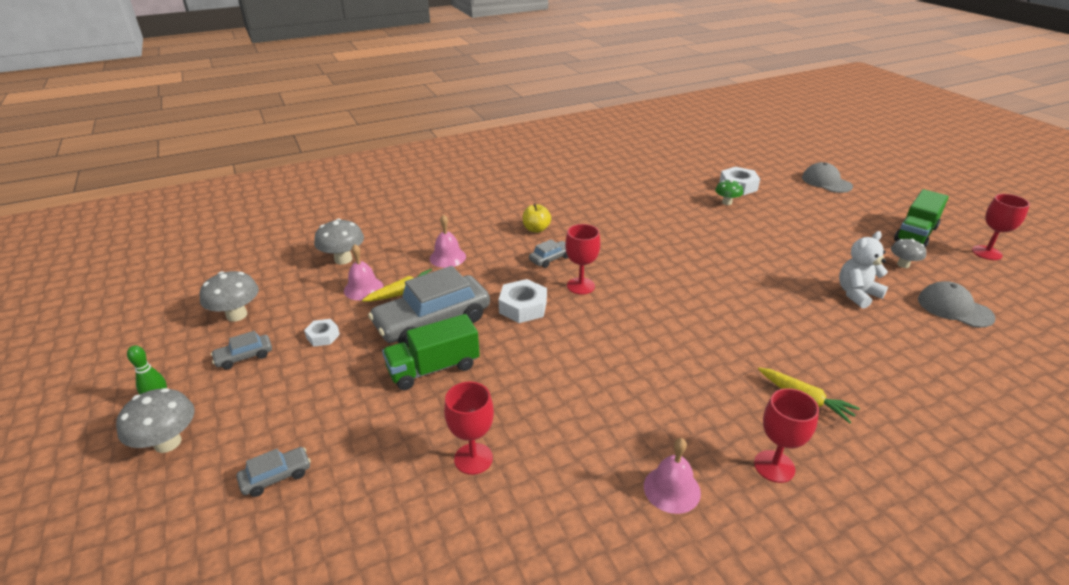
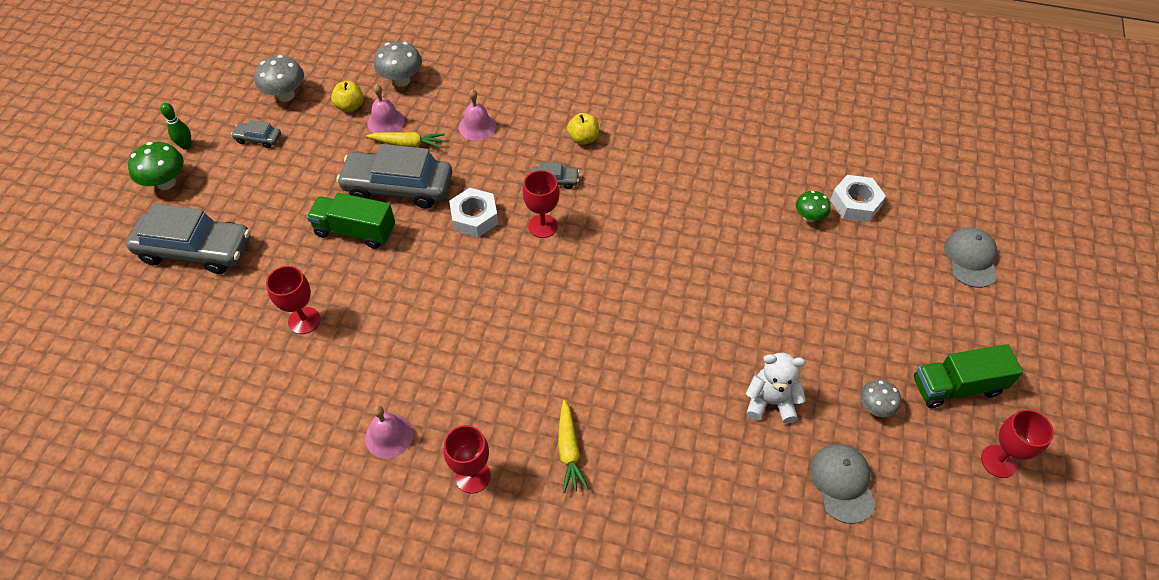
camera: 40 degrees right, 20 degrees up
(168, 443) = (166, 182): grey mushroom -> green mushroom
(276, 477) = (195, 250): grey car -> grey car, size x2.23
(315, 294) = (350, 106): none -> yellow apple
(323, 336) = (318, 152): white nut -> none

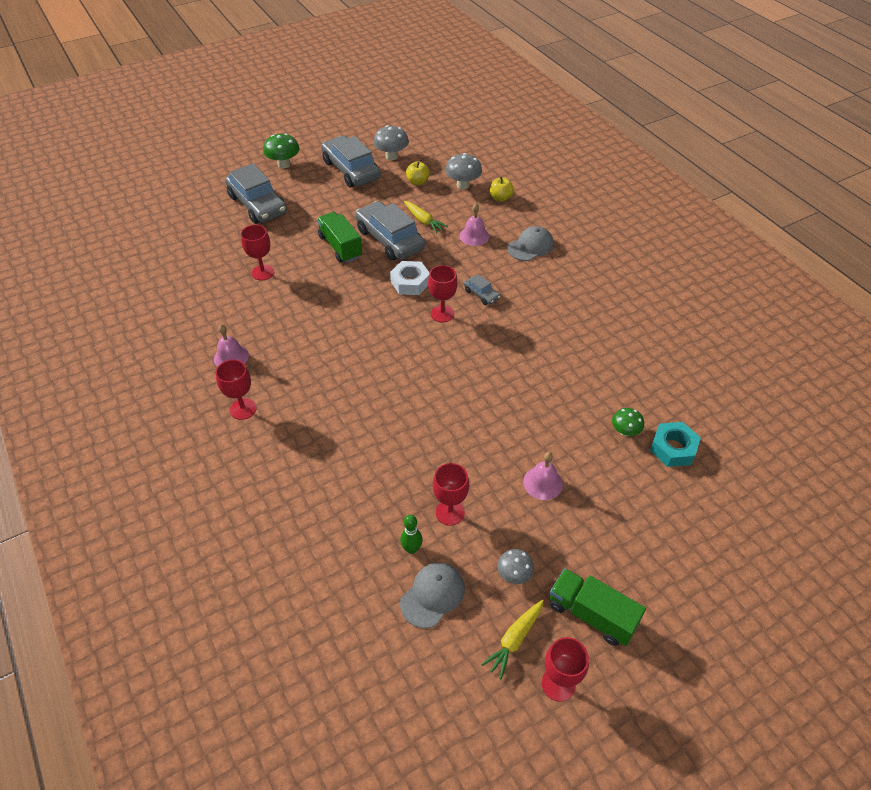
camera: 45 degrees right, 5 degrees down
(186, 146) = (314, 152): green bowling pin -> green bowling pin (411, 549)
(258, 139) = (351, 170): grey car -> grey car, size x2.23
(386, 122) = (426, 201): pink bell -> pink bell (543, 483)
(569, 451) = (304, 438): yellow carrot -> yellow carrot (514, 640)
(583, 138) = (530, 283): yellow apple -> yellow apple (500, 198)
(770, 402) = (450, 512): white teddy bear -> red goblet
(855, 203) = (673, 448): white nut -> turquoise nut
(970, 259) = (719, 550): grey cap -> grey cap (530, 246)

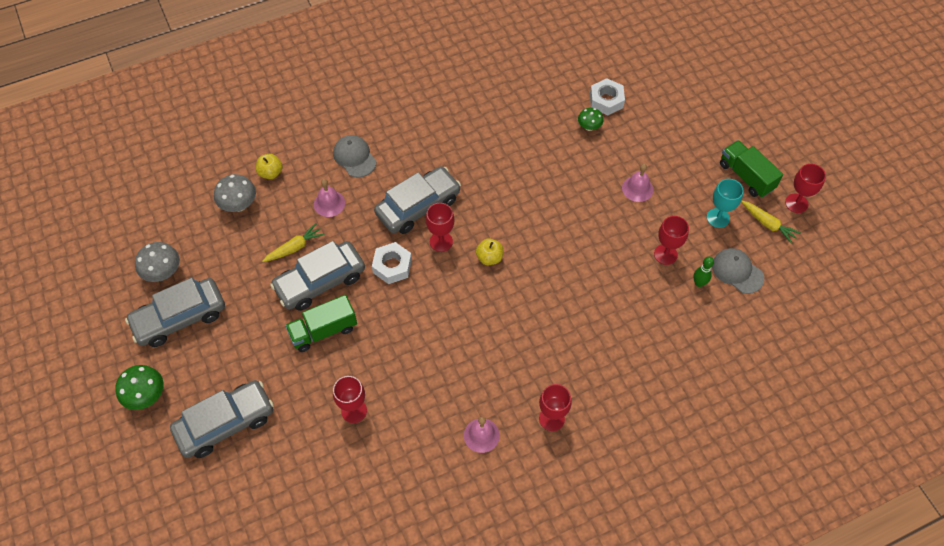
camera: 85 degrees left, 10 degrees up
(417, 182) = (222, 249): yellow apple -> yellow apple (489, 258)
(481, 294) = (418, 206): grey car -> grey car, size x2.23
(514, 574) = (718, 218): grey mushroom -> turquoise goblet
(591, 614) = (746, 176): green truck -> green truck turned 105 degrees clockwise
(673, 448) = (606, 100): turquoise nut -> white nut

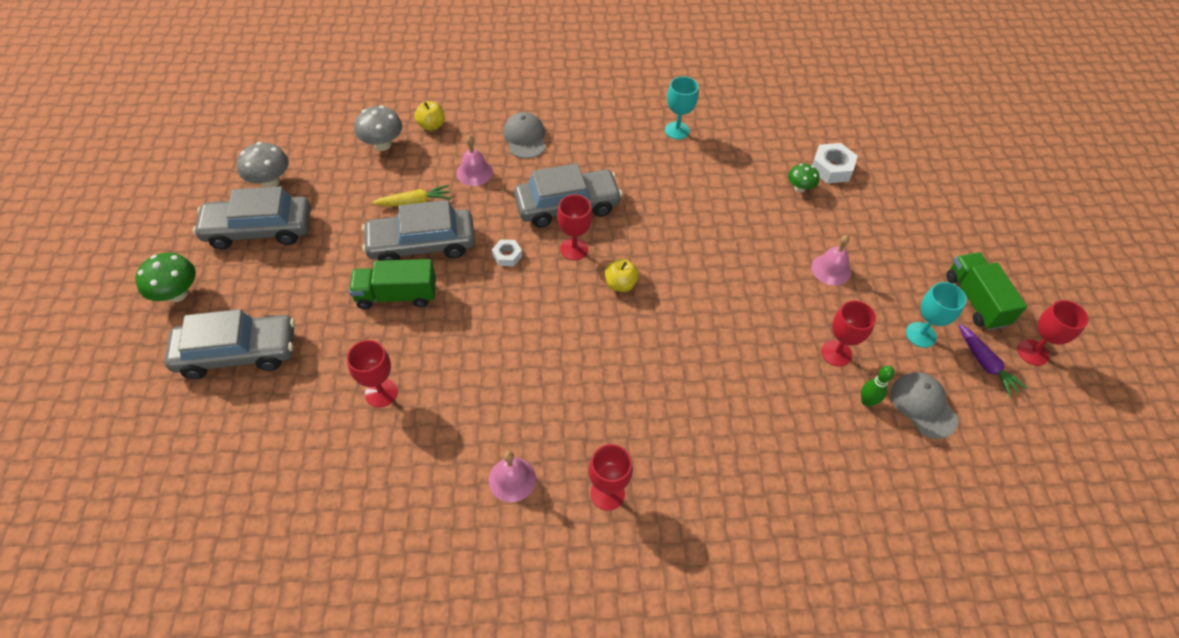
camera: 20 degrees right, 5 degrees down
(392, 266) = (507, 255): white nut -> white nut, size x0.60
(474, 108) = (677, 130): none -> turquoise goblet
(768, 224) = (985, 364): yellow carrot -> purple carrot

